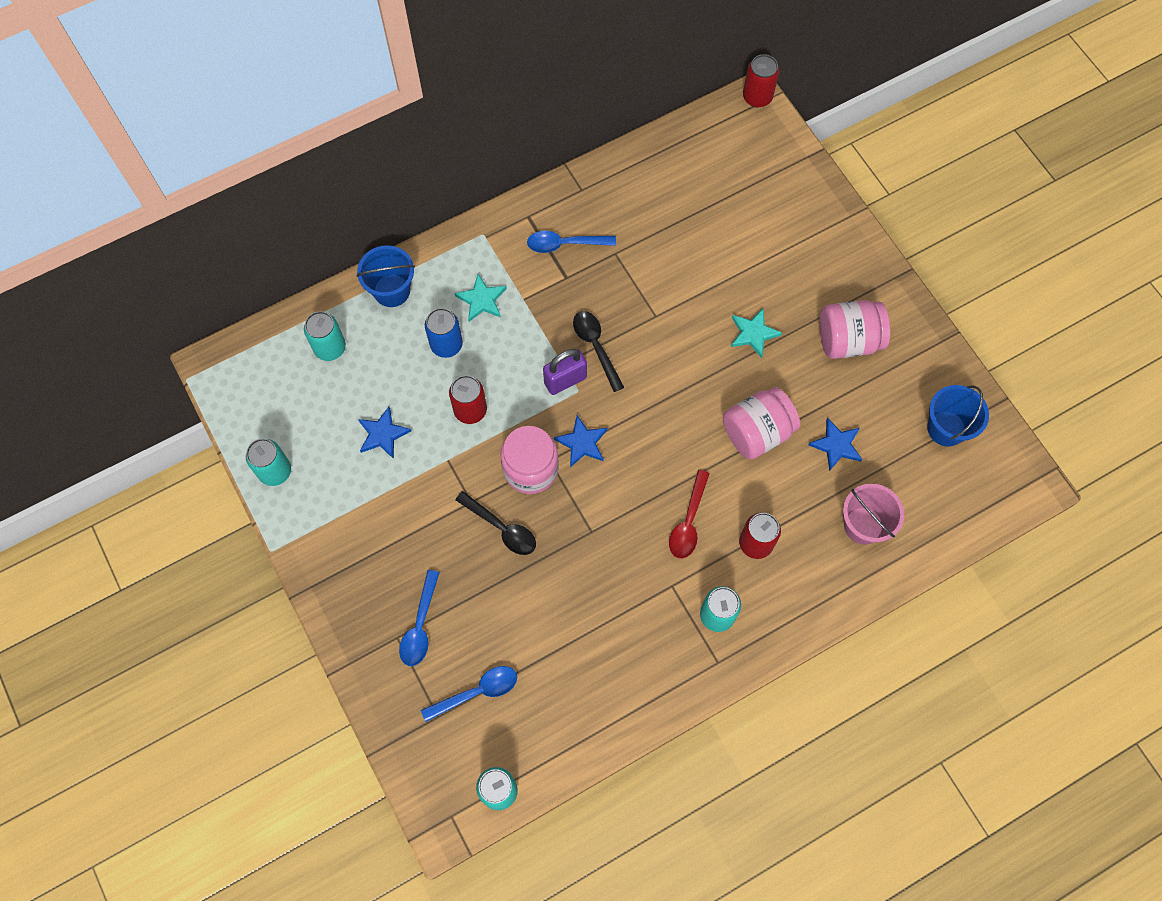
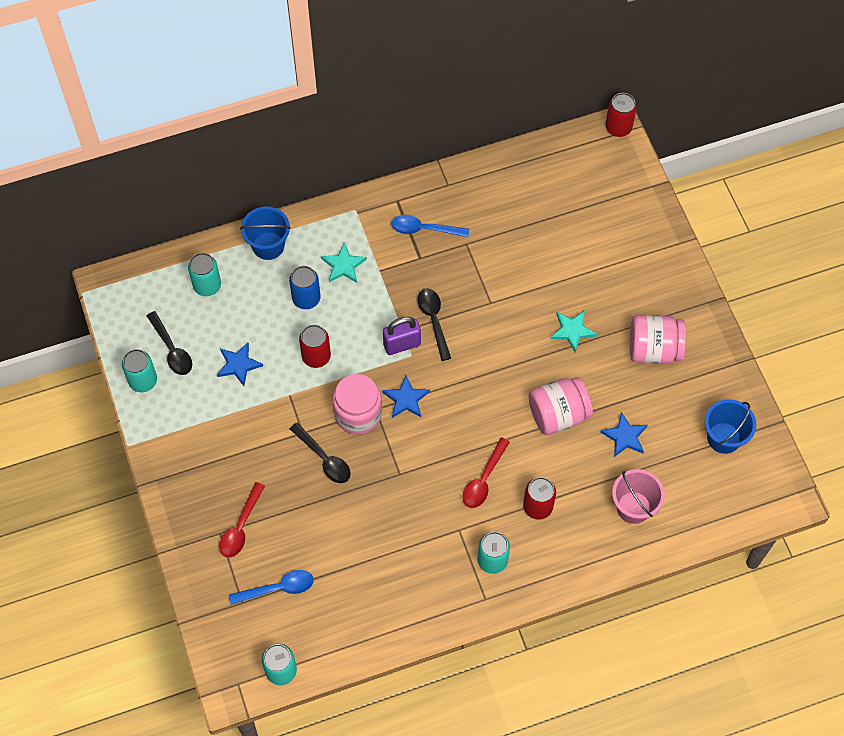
camera: 10 degrees right, 5 degrees down
(302, 429) = (171, 349): none -> black spoon
(420, 625) = (241, 526): blue spoon -> red spoon

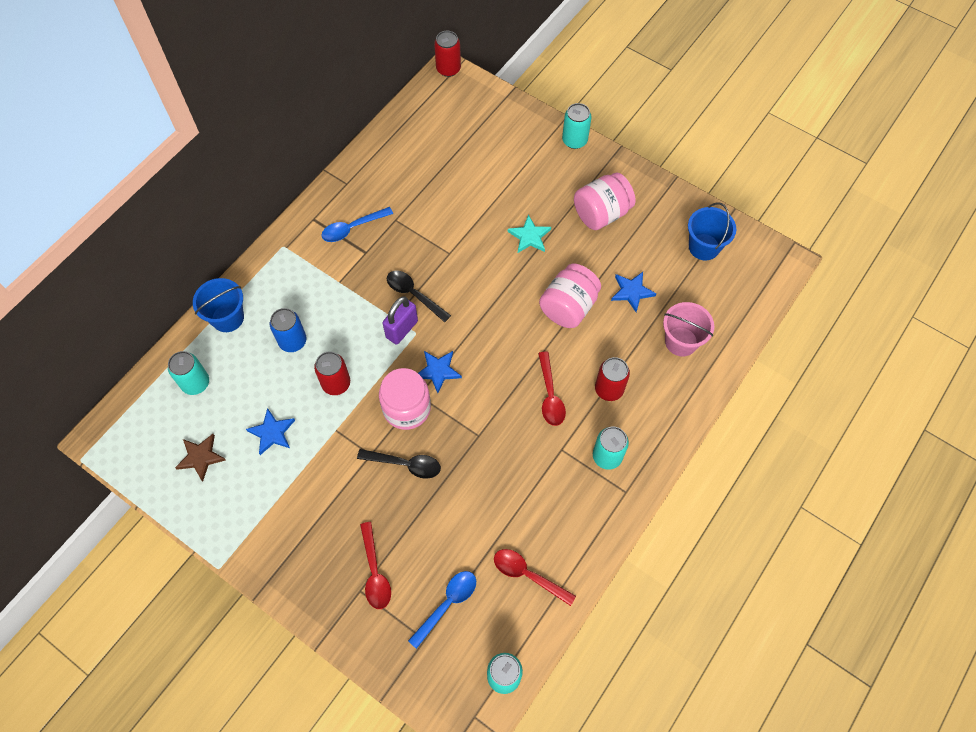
camera: 35 degrees left, 0 degrees up
(143, 381) = (193, 501): turquoise can -> turquoise can (574, 140)
(171, 349) = (201, 457): black spoon -> brown star
(343, 265) = (305, 295): turquoise star -> none
(356, 609) = (528, 575): none -> red spoon

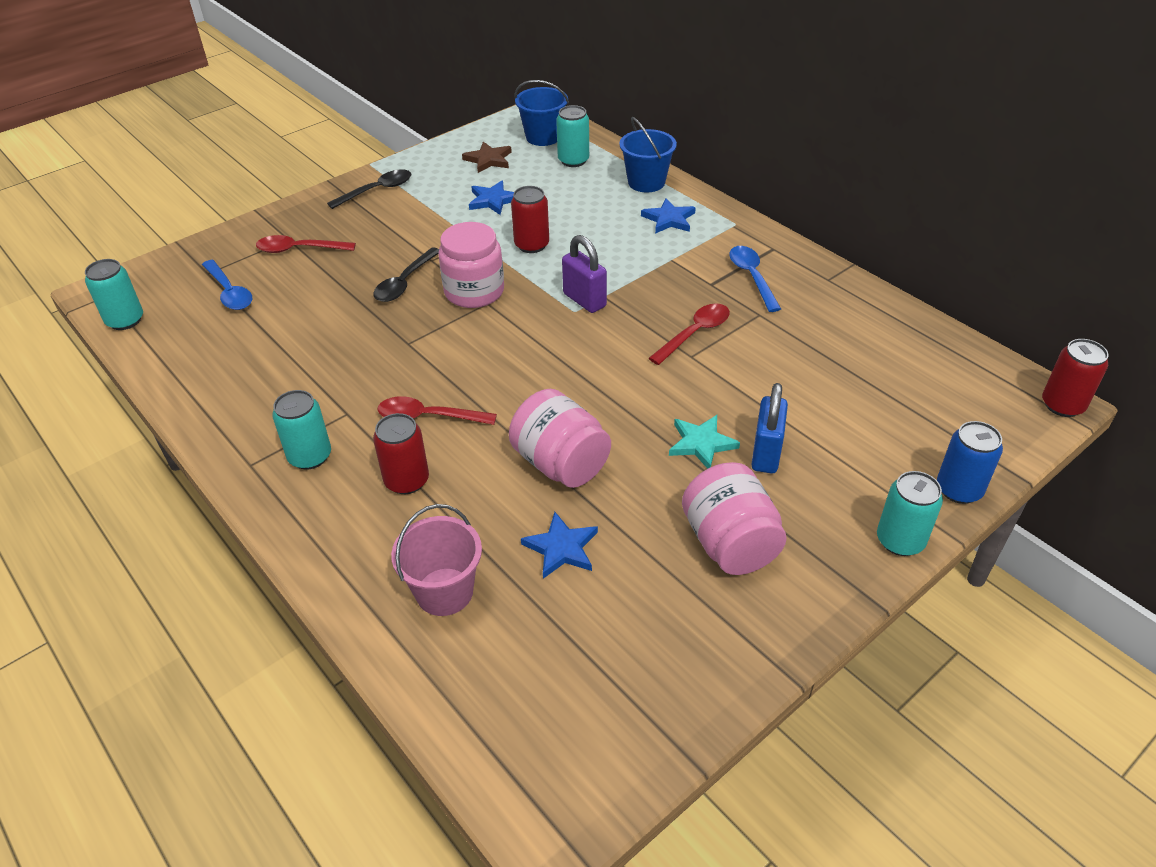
camera: 105 degrees right, 20 degrees down
(292, 341) = (600, 220): blue can -> blue can (959, 489)
(414, 294) = (633, 316): black spoon -> black spoon (377, 191)
(438, 371) = (512, 322): blue star -> blue star (669, 219)
(528, 575) = (213, 356): red spoon -> red spoon (694, 334)
(529, 203) = (766, 454): none -> blue padlock
(704, 247) = (622, 683): blue bucket -> blue bucket (543, 137)

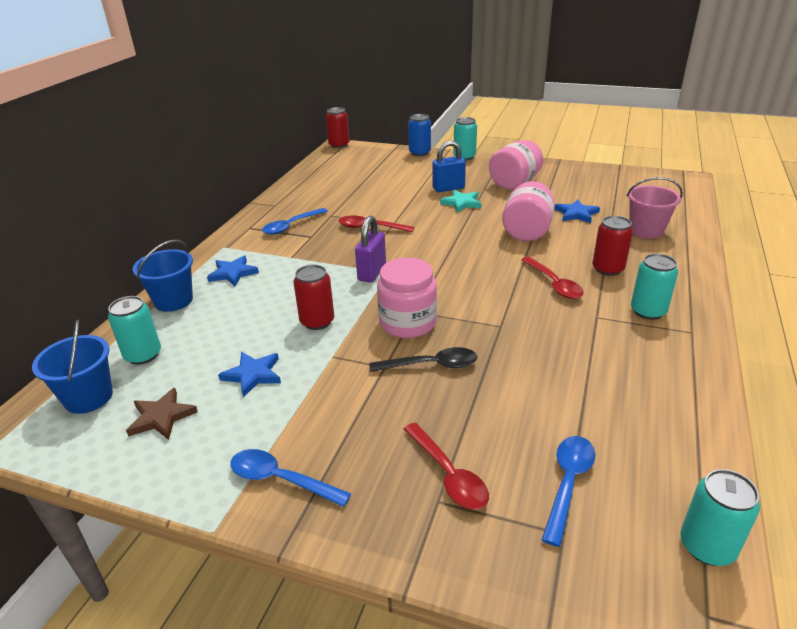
camera: 120 degrees left, 10 degrees down
(377, 191) = (281, 480): black spoon -> blue spoon

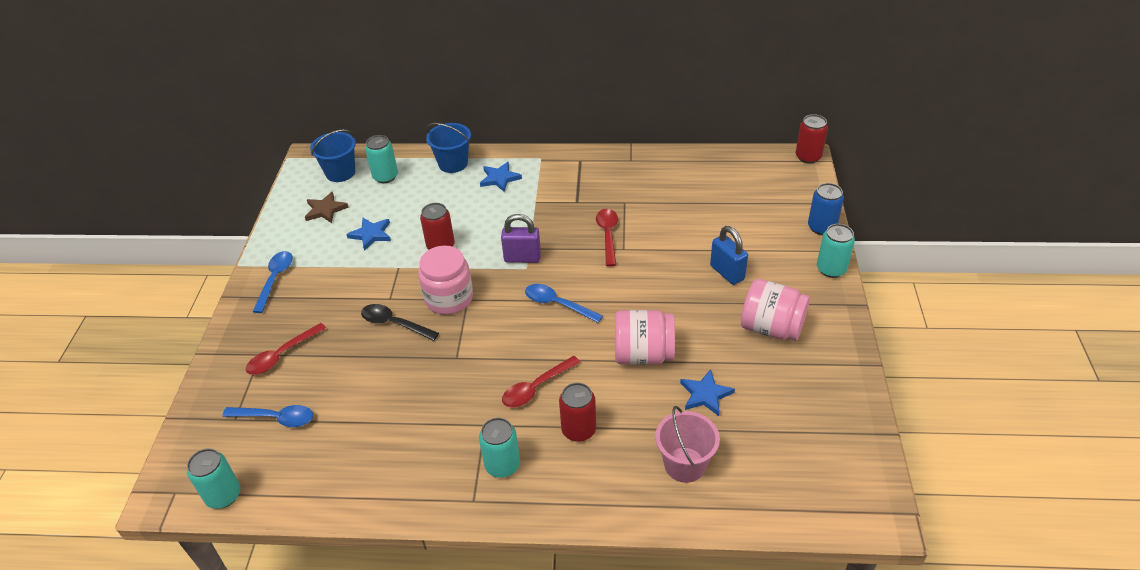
camera: 75 degrees right, 10 degrees up
(291, 226) = (592, 184): blue spoon -> blue spoon (558, 304)
(430, 365) = (394, 324): black spoon -> black spoon turned 135 degrees clockwise
(461, 203) = (692, 290): turquoise star -> none

